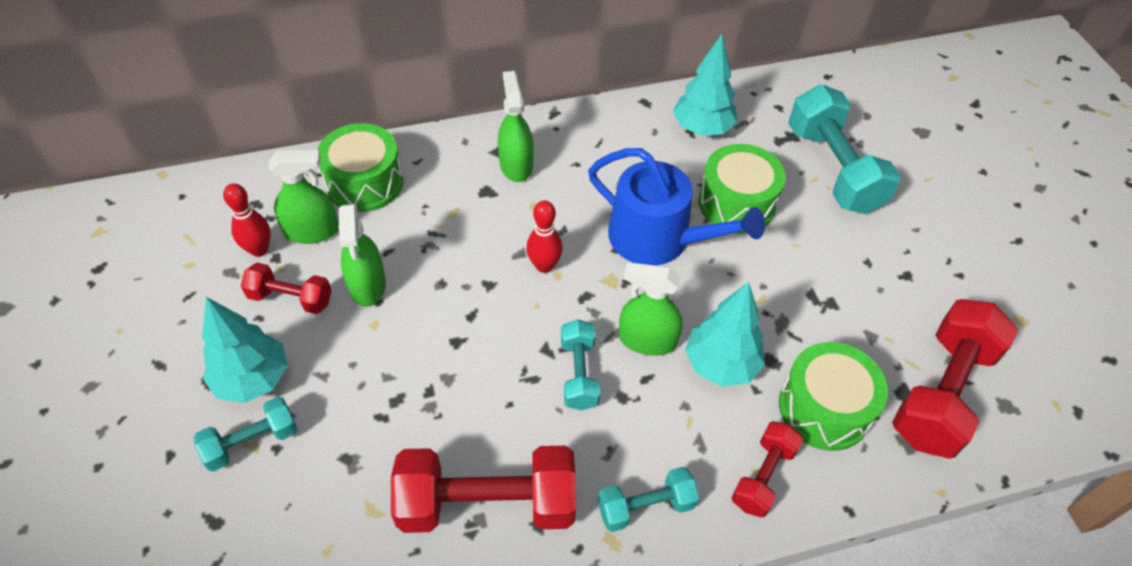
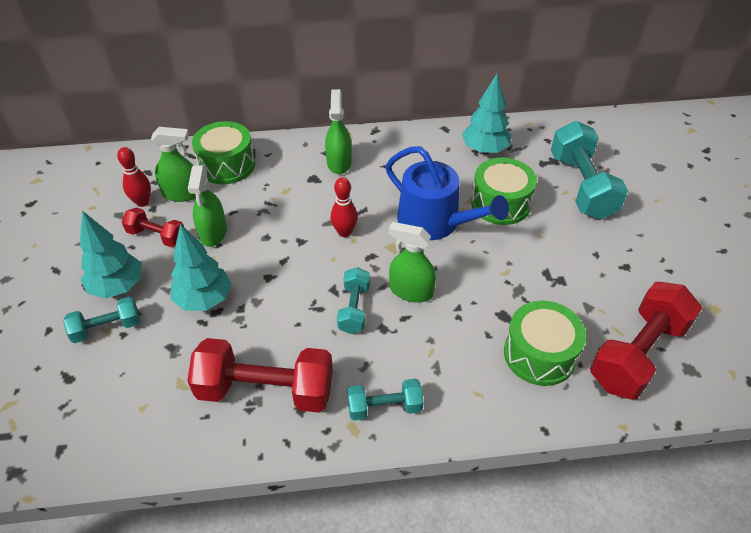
camera: 10 degrees right, 5 degrees down
(720, 365) = (464, 314): turquoise tree -> turquoise tree (204, 299)
(763, 476) = (480, 397): red dumbbell -> none

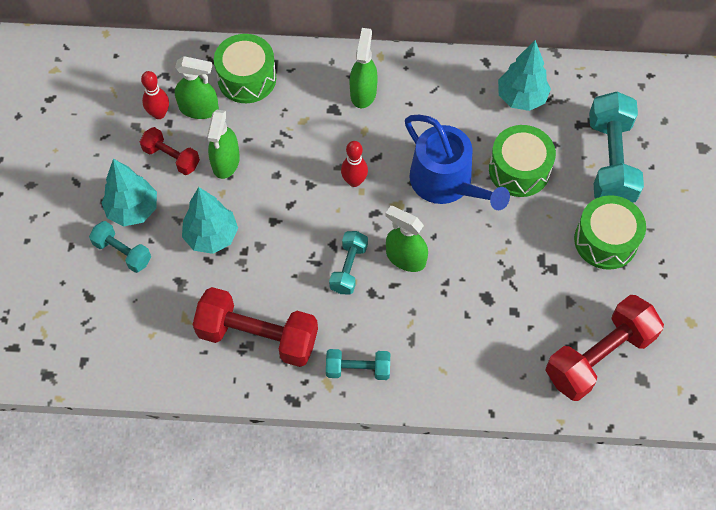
camera: 10 degrees right, 15 degrees up
(107, 328) = (122, 252): turquoise dumbbell -> turquoise dumbbell turned 45 degrees clockwise
(539, 354) = (508, 342): green drum -> green drum (605, 240)

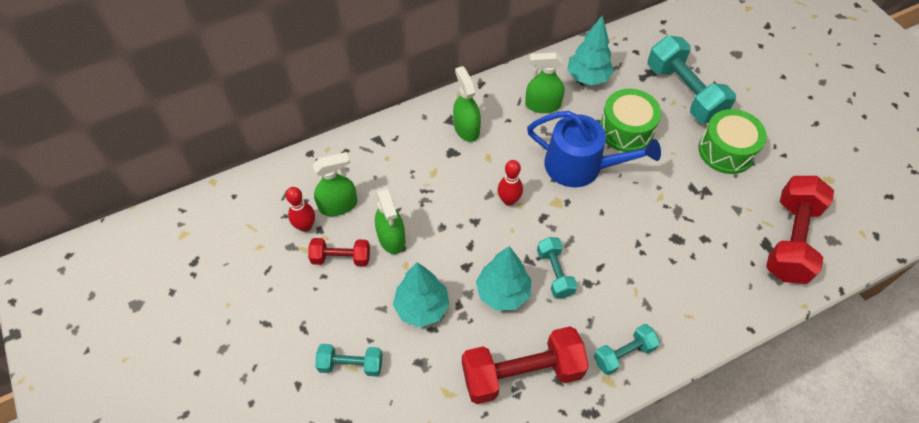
camera: 30 degrees left, 5 degrees down
(133, 210) = (336, 321): turquoise tree -> turquoise tree (503, 292)
(247, 78) = (363, 161): green drum -> none
(405, 258) = (593, 240): green spray bottle -> green spray bottle (542, 105)

